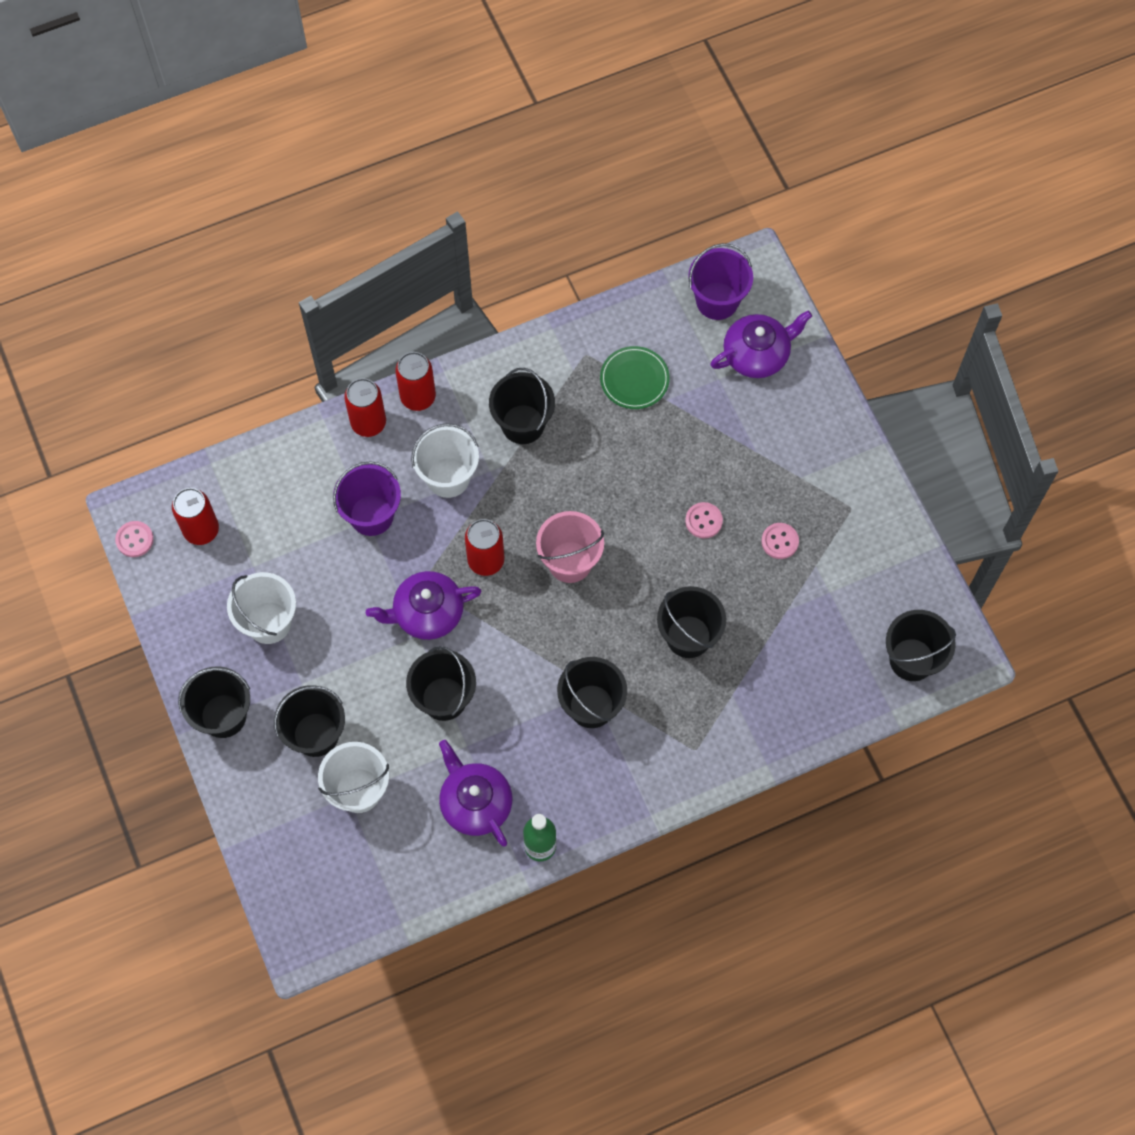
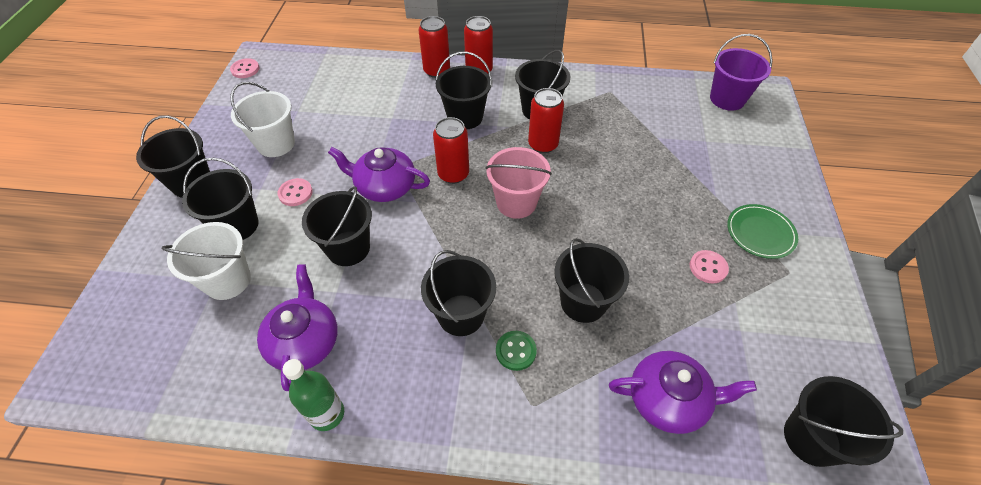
camera: 30 degrees right, 15 degrees down
(201, 530) = (287, 80): red can -> red can (543, 144)
(371, 515) = (397, 116): purple bucket -> none
(448, 477) = (465, 117): white bucket -> black bucket
(634, 379) = (638, 117): green plate -> green plate (760, 233)
(656, 712) = (516, 351): none -> green button
(703, 521) = (645, 223): pink button -> pink button (295, 193)
(757, 354) = (745, 138): purple teapot -> purple teapot (668, 399)

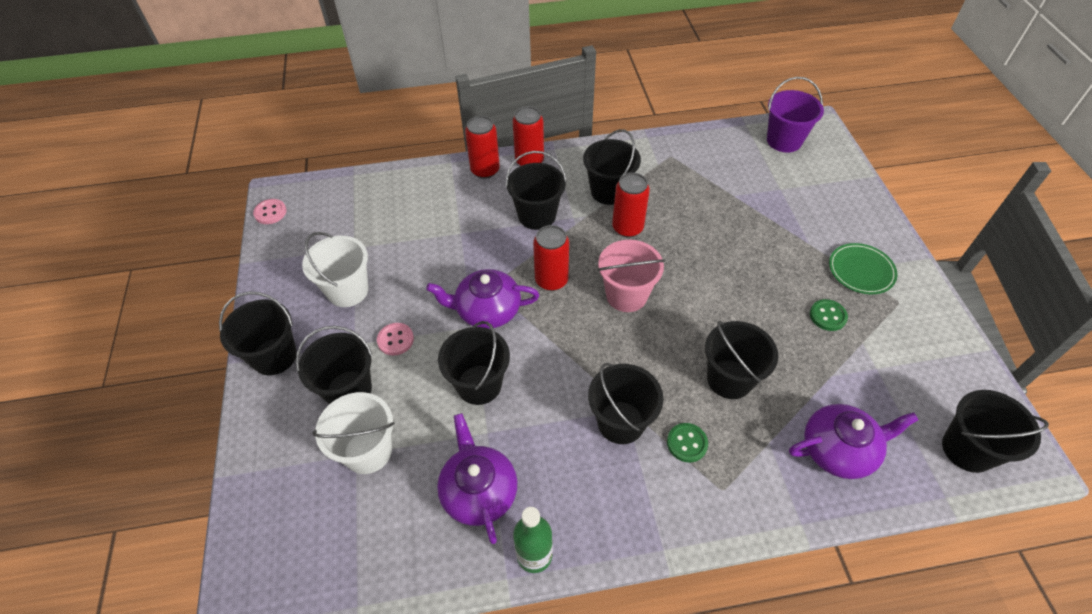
camera: 15 degrees left, 0 degrees up
(708, 267) = (827, 316): pink button -> green button

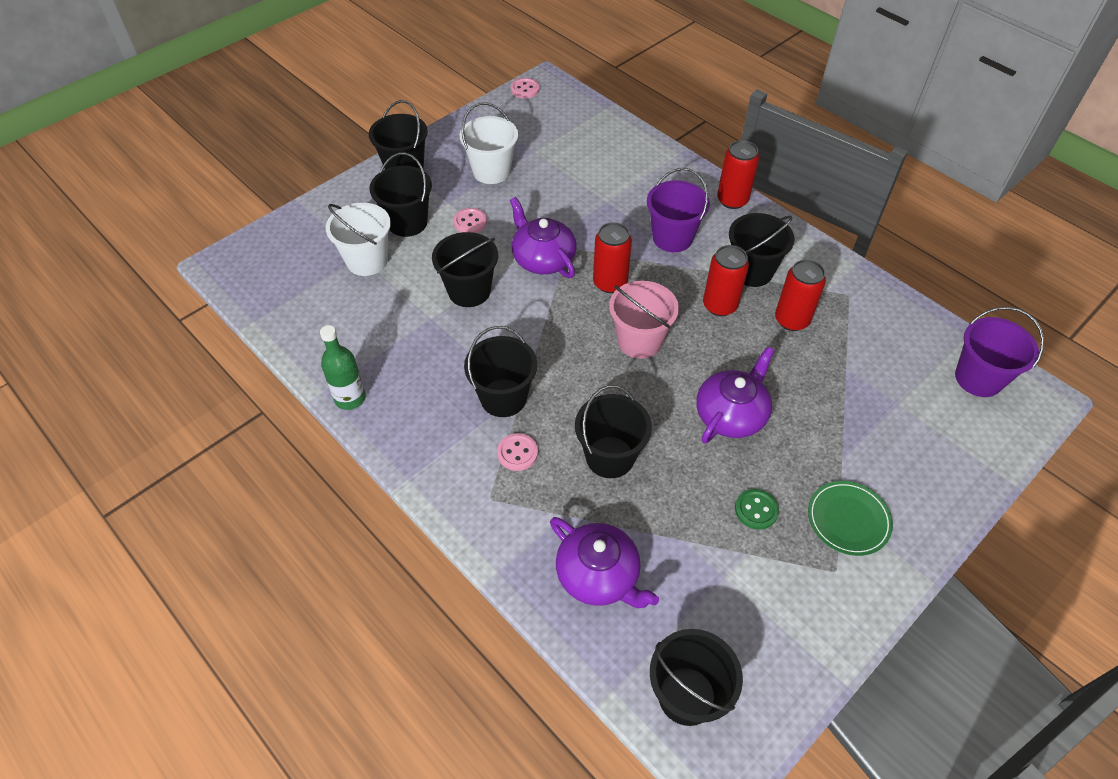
camera: 55 degrees right, 0 degrees up
(479, 491) = (379, 339): purple teapot -> purple teapot (731, 414)
(485, 170) = (690, 178): red can -> red can (791, 320)
(537, 216) = (672, 238): black bucket -> purple bucket
(687, 443) = (517, 453): green button -> pink button

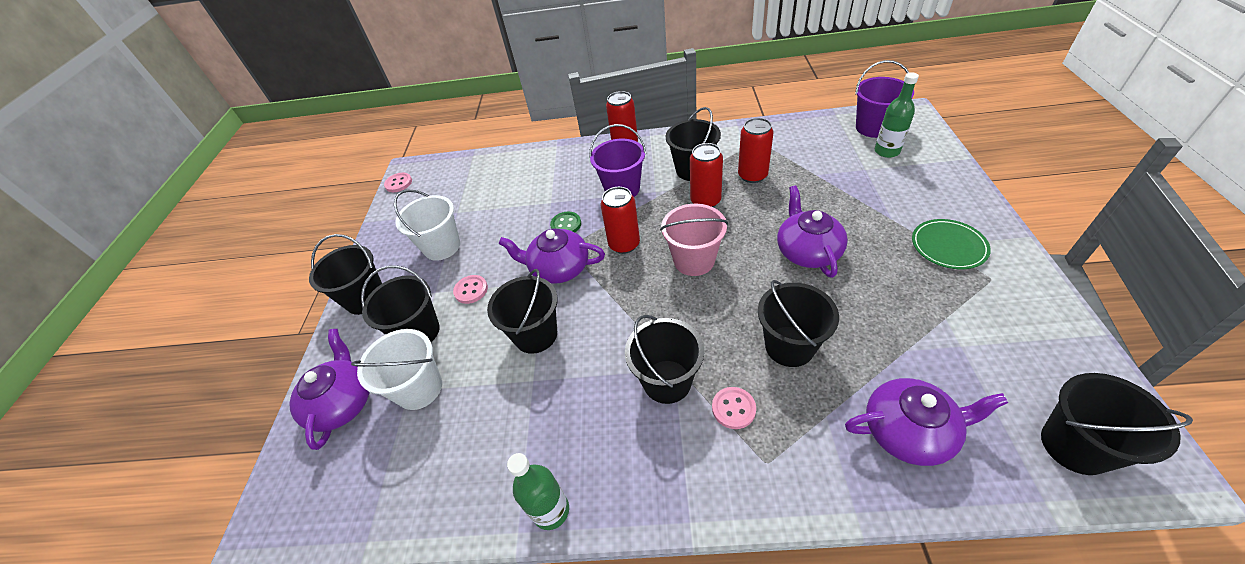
camera: 40 degrees left, 5 degrees down
(321, 230) = (343, 403): none -> purple teapot
(756, 510) = (906, 289): green button -> green button (566, 224)
(948, 408) = (886, 151): none -> green bottle

